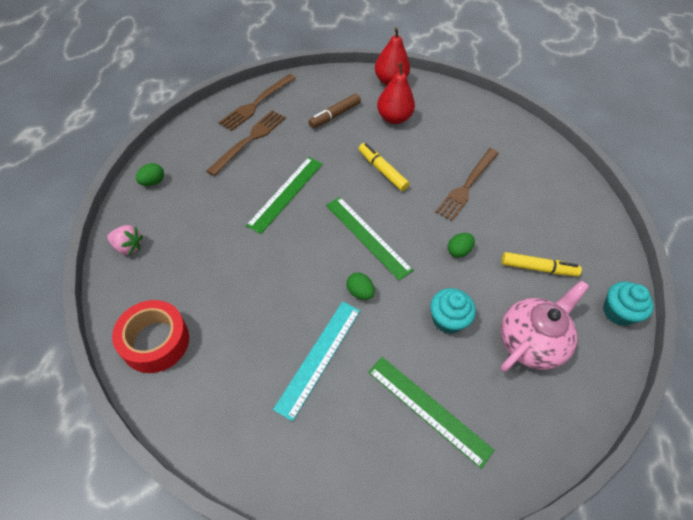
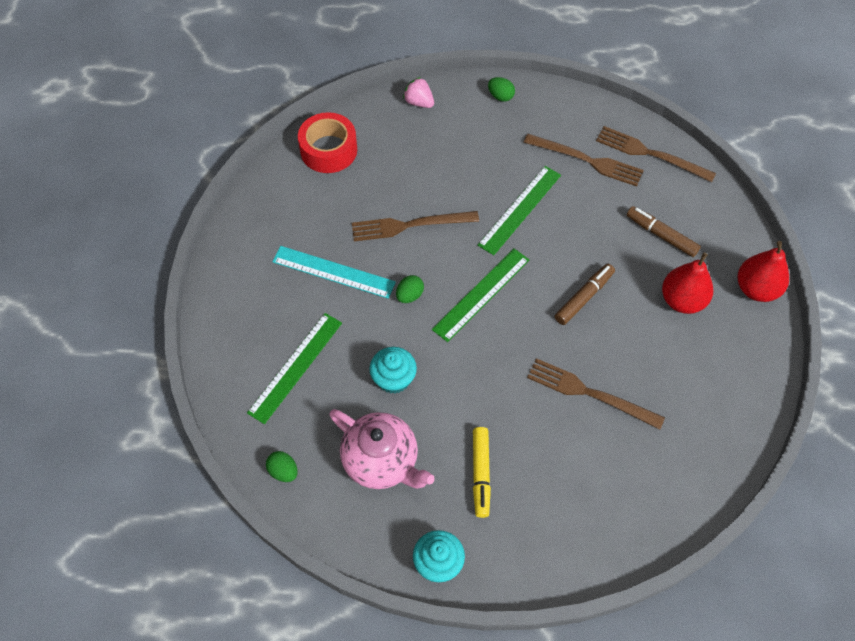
camera: 85 degrees right, 5 degrees up
(128, 247) = (419, 102): pink strawberry -> pink strawberry turned 120 degrees clockwise
(279, 279) = (410, 225): none -> brown fork
(286, 193) = (519, 209): green ruler -> green ruler turned 75 degrees counterclockwise
(382, 171) = (584, 297): yellow marker -> brown marker
(458, 251) = (484, 386): green egg -> green egg (283, 471)

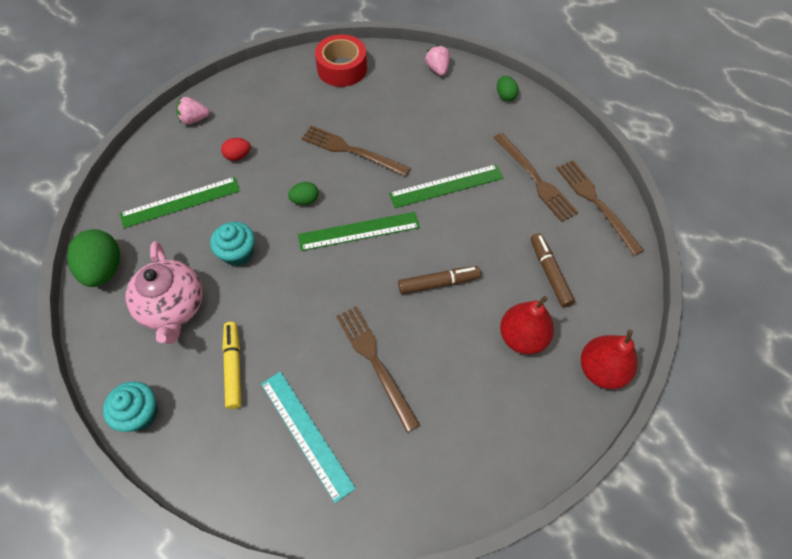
camera: 35 degrees right, 0 degrees up
(230, 282) = (194, 119): none -> pink strawberry
(283, 471) = (104, 269): green egg -> green egg, size x1.90
(308, 292) = (238, 156): none -> red egg
(333, 272) = (267, 152): turquoise ruler -> turquoise ruler (306, 434)
(481, 474) = (233, 367): yellow marker -> yellow marker turned 135 degrees clockwise

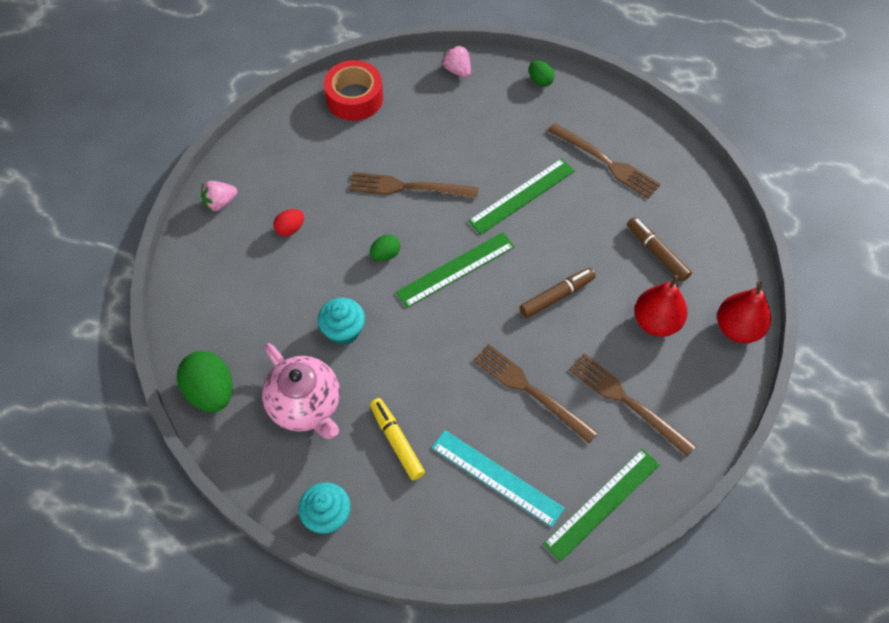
camera: 20 degrees left, 0 degrees up
(180, 202) = (254, 297): green ruler -> green ruler (602, 503)
(596, 203) = (673, 169): brown fork -> brown fork (627, 401)

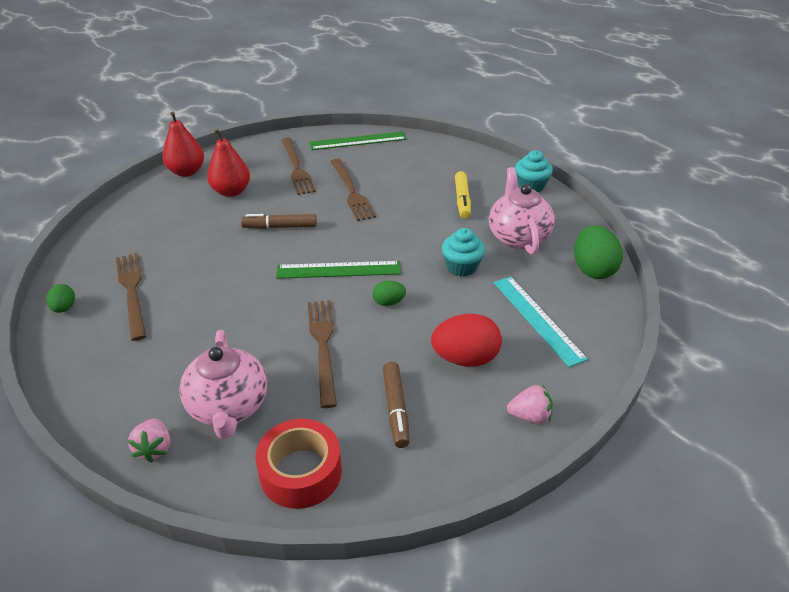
camera: 150 degrees left, 20 degrees down
(290, 229) = (465, 358): red egg -> red egg, size x1.90
(408, 187) = (323, 346): brown fork -> brown fork turned 135 degrees counterclockwise
(436, 113) = (228, 407): none -> pink teapot
(496, 478) = (410, 167): turquoise ruler -> turquoise ruler (538, 319)
(521, 195) = (231, 297): green ruler -> none
(540, 81) = (89, 391): green egg -> green egg (64, 308)
(657, 253) = (180, 222): brown marker -> brown marker (396, 409)

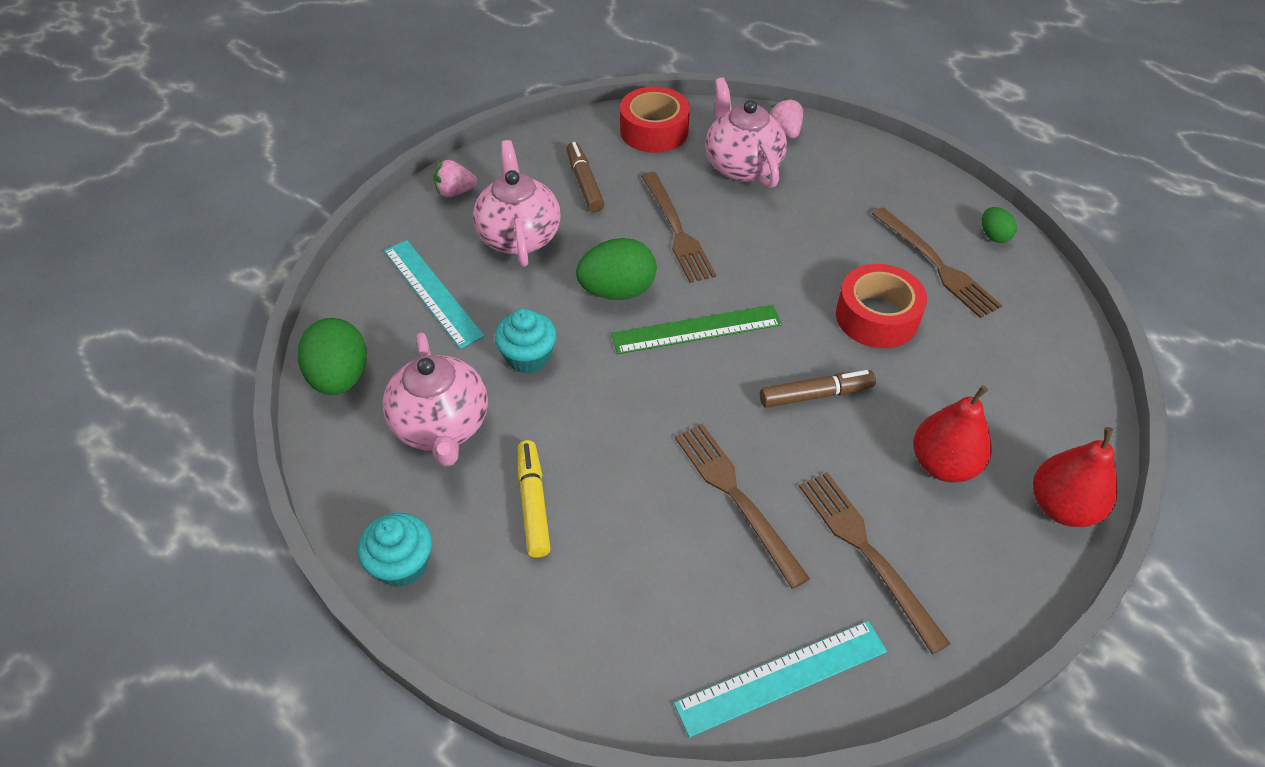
camera: 170 degrees right, 10 degrees up
(207, 263) = (877, 317): none -> red tape
(358, 141) = (781, 677): green ruler -> turquoise ruler
(388, 302) = (617, 291): green egg -> green egg, size x1.90
(465, 358) = (519, 236): red egg -> pink teapot

